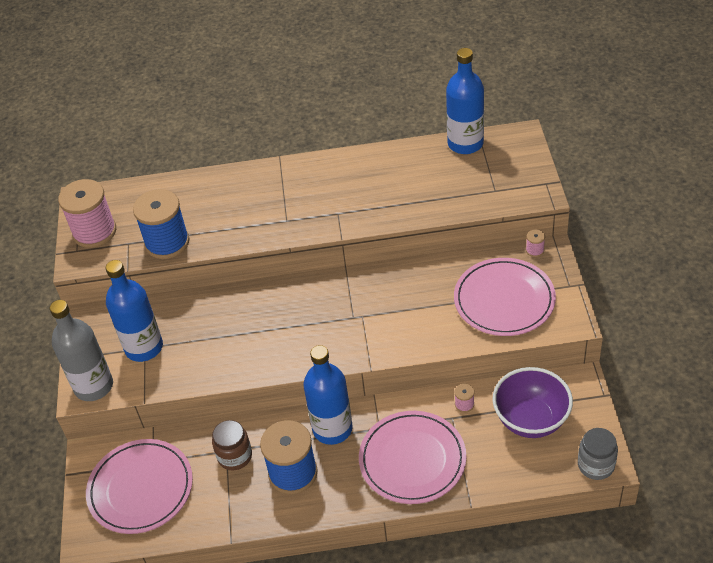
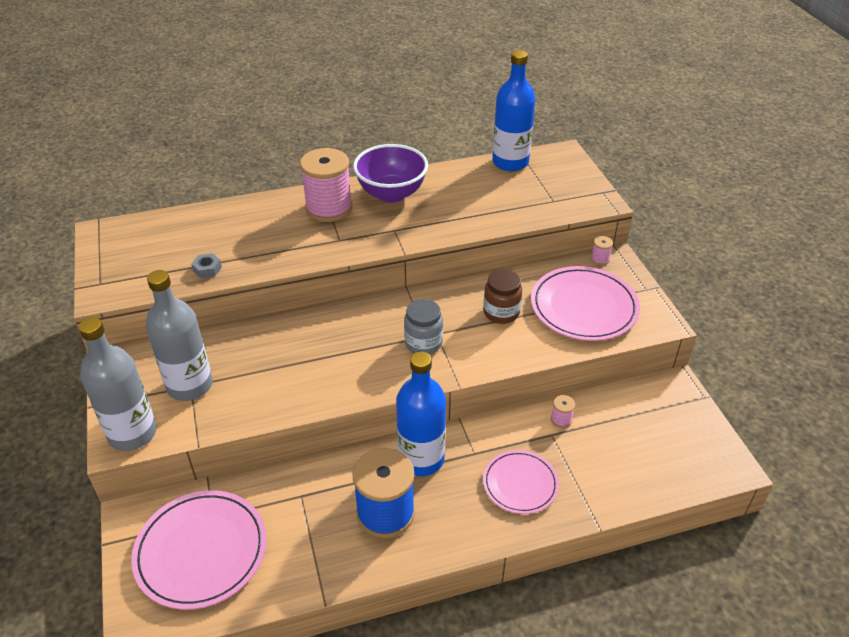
camera: 15 degrees left, 5 degrees down
(94, 232) = (120, 264): pink spool -> pink spool (329, 208)
(144, 347) = (190, 385): blue bottle -> grey bottle
(167, 243) = (207, 269): blue spool -> grey nut
(235, 456) = (312, 501): brown jar -> brown jar (501, 312)
(412, 460) = (520, 484): pink plate -> pink plate, size x0.61
(531, 420) = (637, 429): purple bowl -> purple bowl (391, 193)
(596, 465) = (721, 469): grey jar -> grey jar (423, 343)

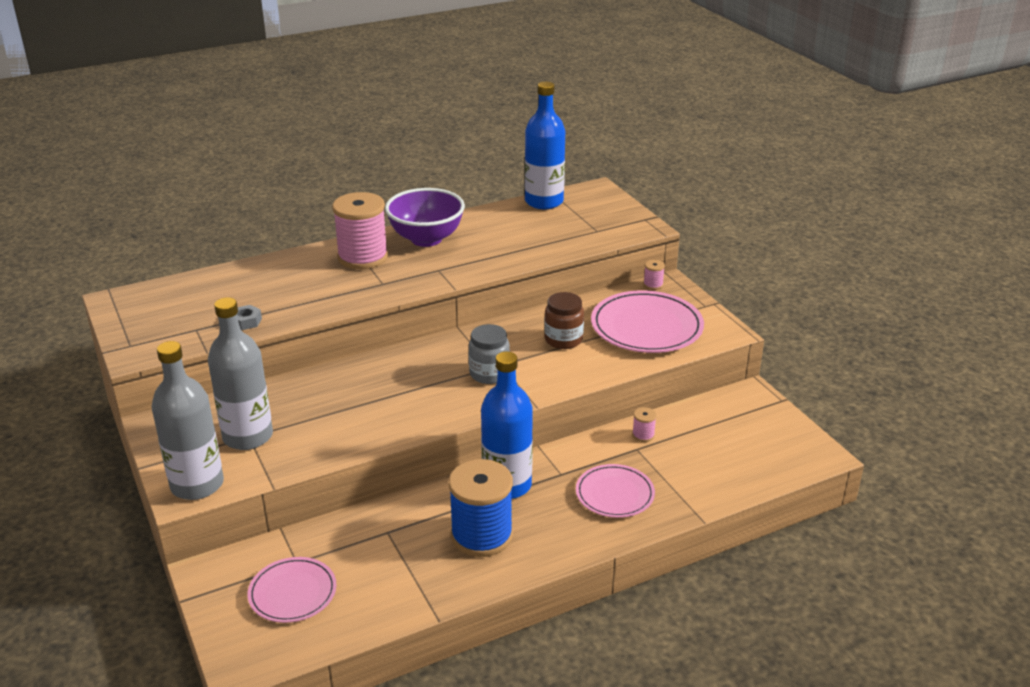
camera: 10 degrees left, 10 degrees down
(201, 551) = (292, 593): pink plate -> pink plate, size x0.61

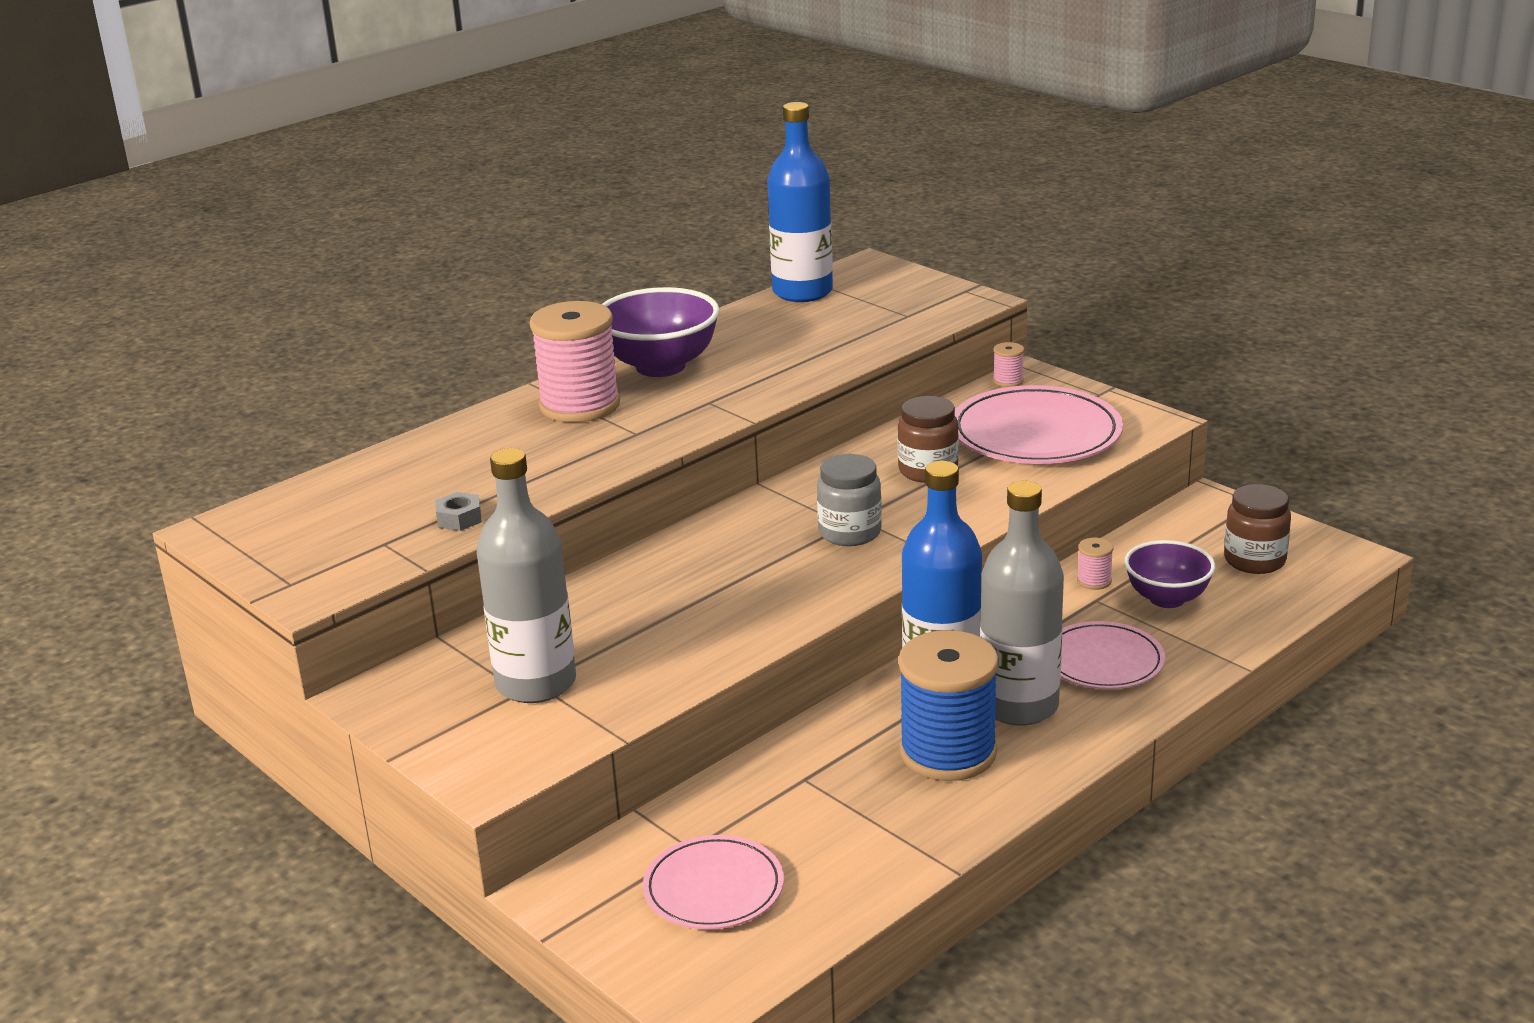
camera: 15 degrees left, 5 degrees down
(197, 484) = (501, 761): grey bottle -> grey bottle (1019, 706)
(682, 458) = (1167, 598): none -> purple bowl
(755, 443) = (1254, 560): none -> brown jar

